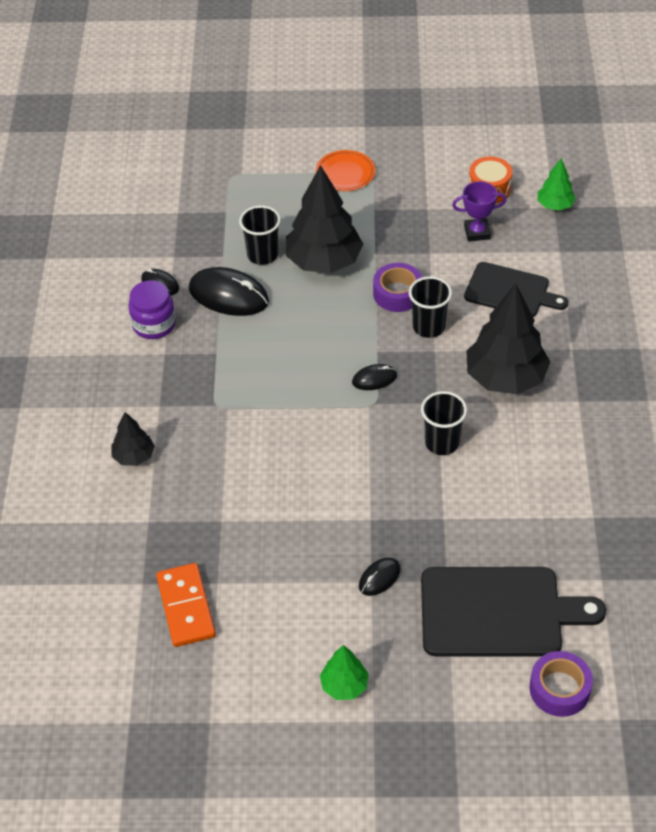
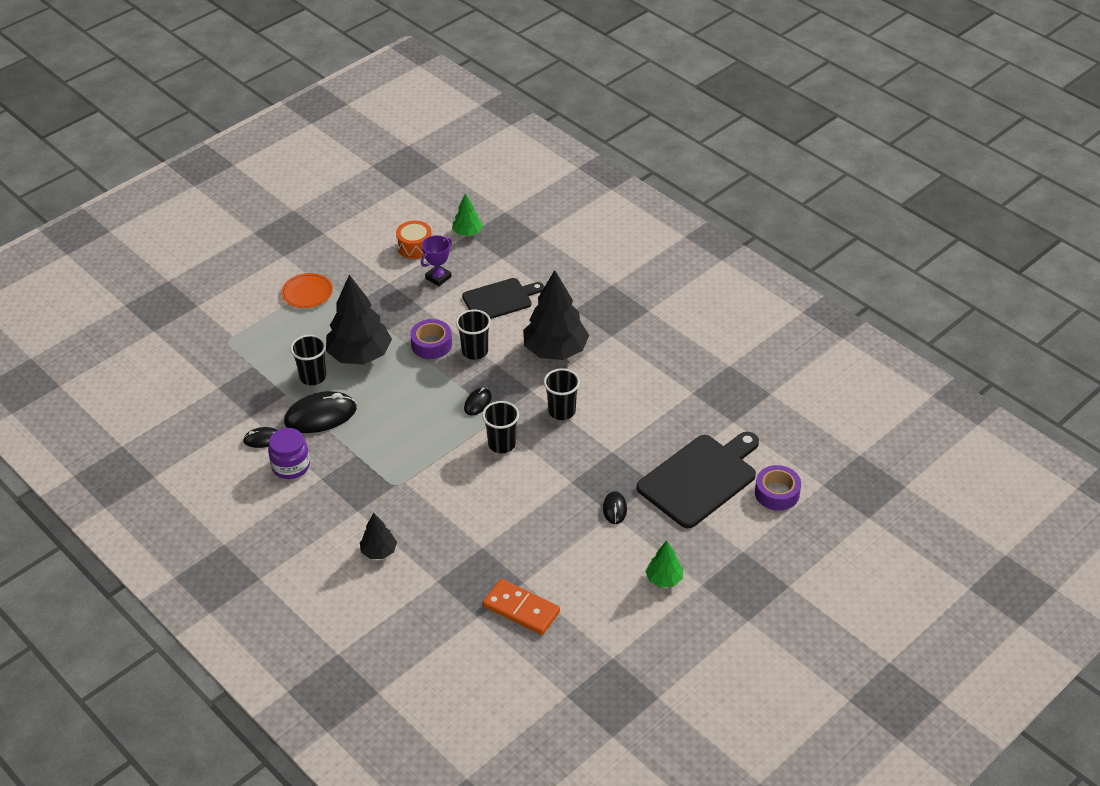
camera: 45 degrees left, 5 degrees down
(350, 435) = (502, 444): none -> black cup

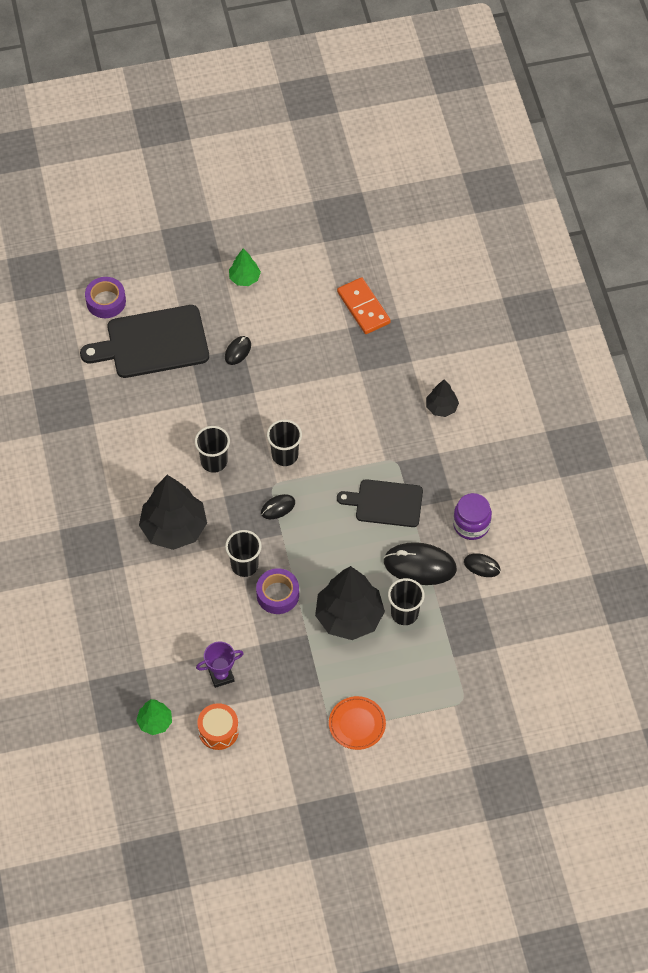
camera: 150 degrees left, 15 degrees up
(500, 299) = (182, 615): black cutting board -> black cutting board (385, 503)

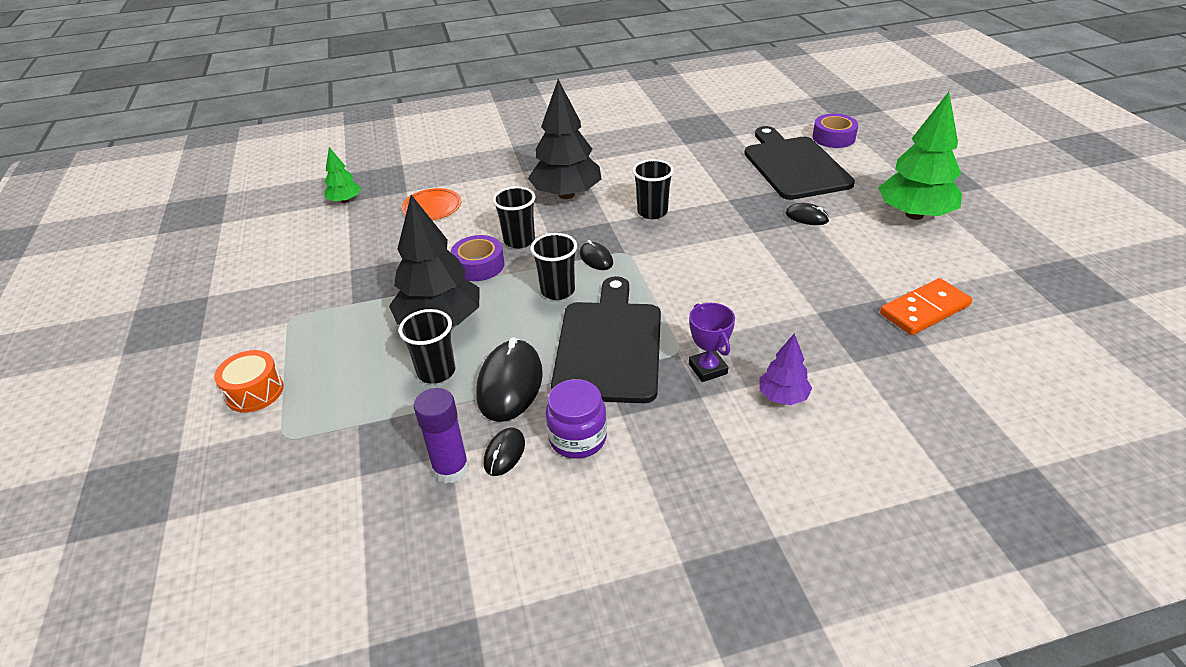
camera: 90 degrees right, 20 degrees down
(218, 731) = (320, 238): orange drum -> orange drum (255, 392)
(221, 675) = (385, 235): purple trophy -> purple trophy (708, 369)
(244, 278) = (914, 214): green tree -> green tree, size x1.98
(285, 455) = (670, 259): black cup -> black cup (557, 291)
(357, 724) = (289, 336): orange plate -> orange plate (432, 208)
(385, 503) = (609, 346): black cutting board -> black cutting board, size x1.54
(441, 407) = (782, 396): black tree -> purple tree
(493, 596) = (451, 468): none -> purple glue stick

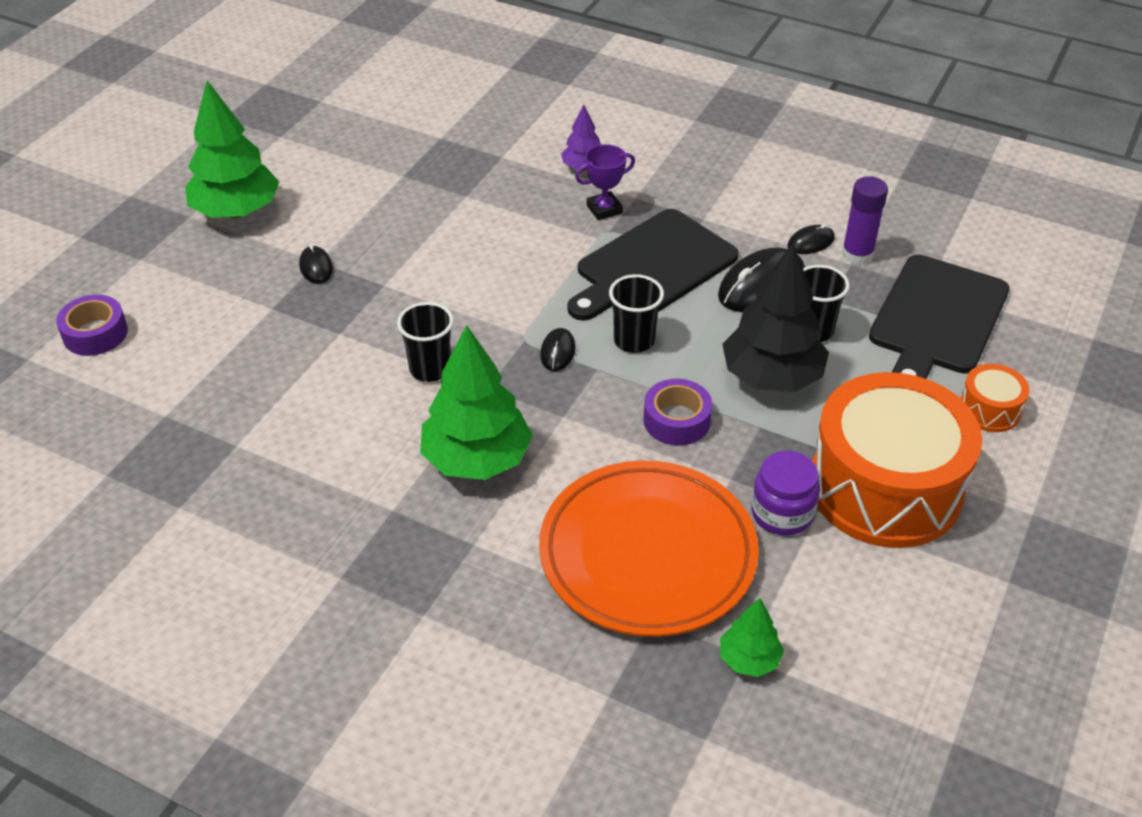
camera: 140 degrees left, 5 degrees up
(313, 301) = (885, 487): none -> orange drum
(432, 208) = (647, 554): orange plate -> orange plate, size x2.28
(519, 240) = (603, 426): black cup -> none
(566, 195) = (477, 459): black tree -> green tree
(577, 438) = (750, 222): purple jar -> purple jar (782, 513)
(708, 369) = (604, 209): purple trophy -> purple trophy turned 45 degrees clockwise
(794, 165) = (206, 327): black cutting board -> black cutting board (936, 319)
(924, 310) = (395, 153): orange domino -> none

